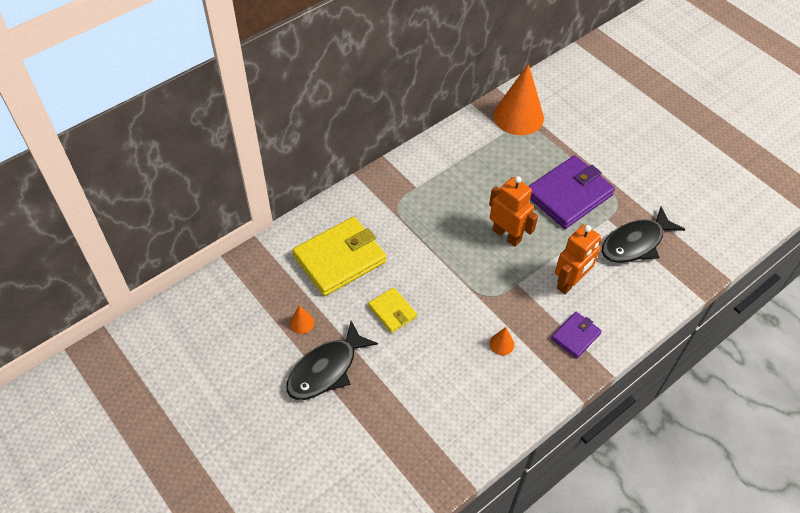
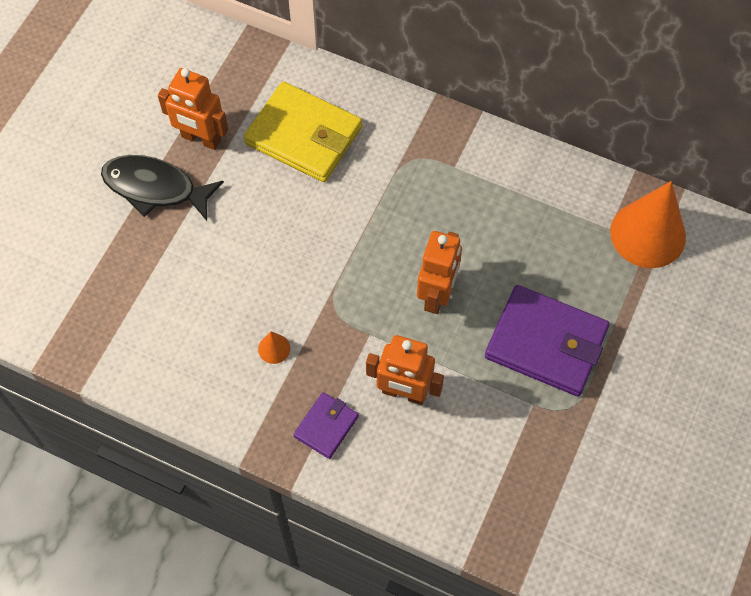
camera: 65 degrees right, 10 degrees up
(302, 323) = (201, 139): orange cone -> orange robot
(392, 311) = (260, 218): yellow wallet -> none
(575, 336) = (326, 426): purple wallet -> purple wallet turned 75 degrees counterclockwise
(635, 243) = (512, 452): black fish -> none

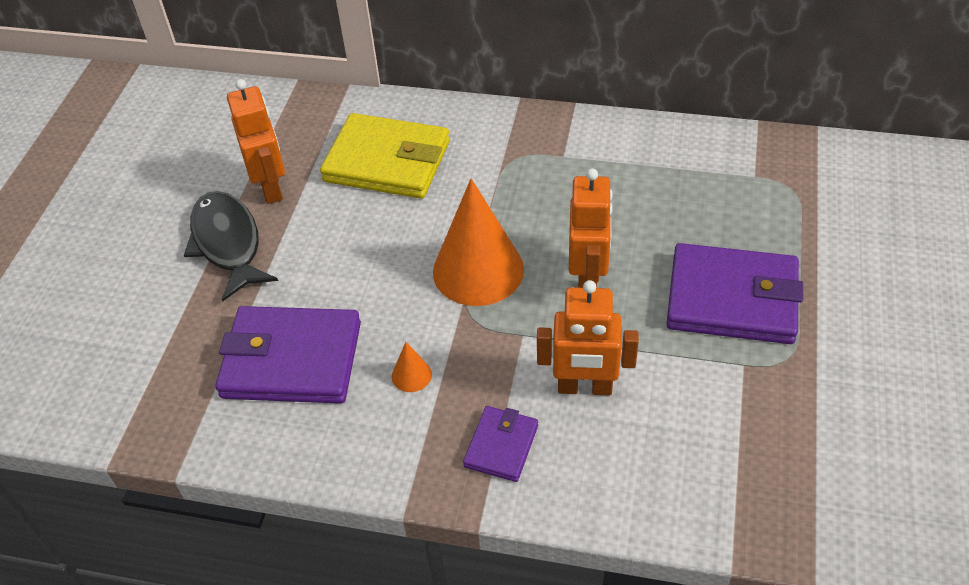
camera: 10 degrees left, 15 degrees down
(155, 188) = (228, 244): black fish -> black fish turned 60 degrees clockwise
(185, 311) = (292, 360): none -> purple wallet
(201, 139) = (271, 187): orange robot -> orange robot turned 120 degrees counterclockwise
(648, 234) = (798, 173): orange cone -> orange cone (478, 270)

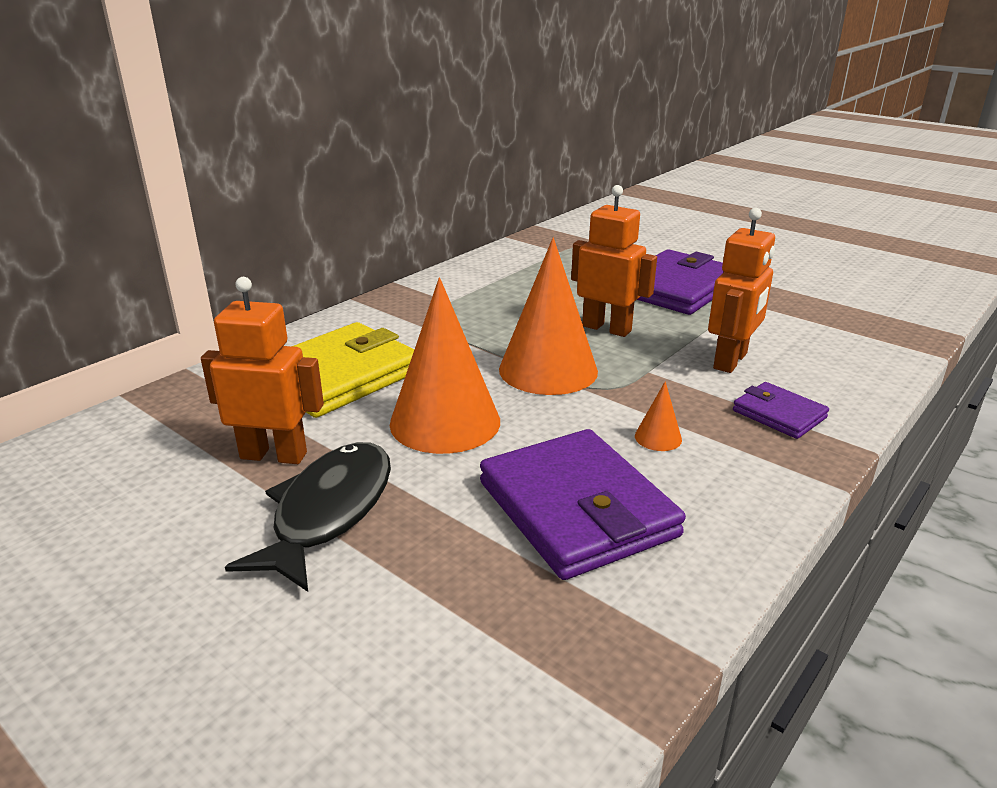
camera: 65 degrees left, 20 degrees down
(228, 244) = (328, 512): black fish -> black fish turned 105 degrees clockwise
(292, 360) = (576, 509): purple wallet -> purple wallet turned 60 degrees counterclockwise
(359, 247) = (445, 422): none -> orange cone

